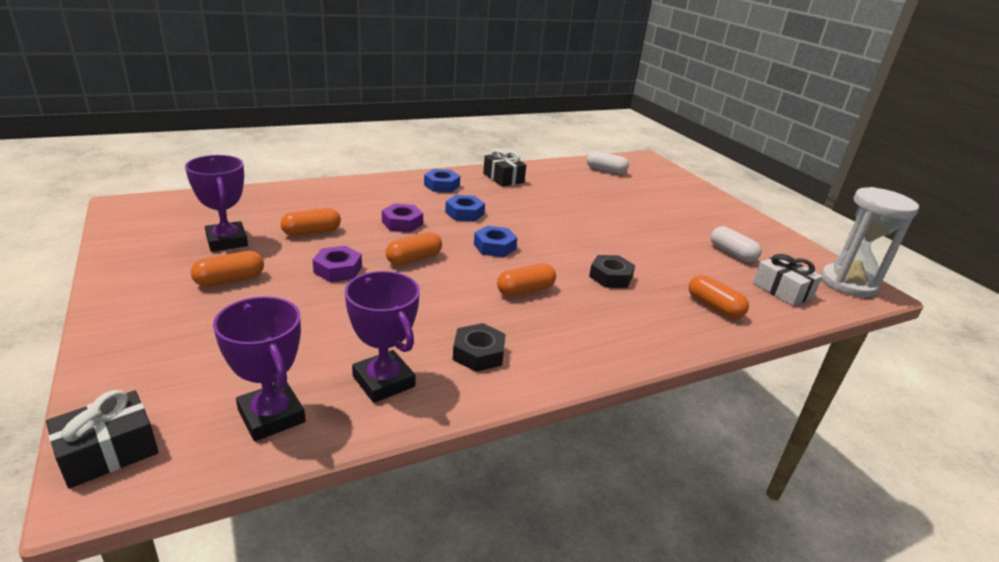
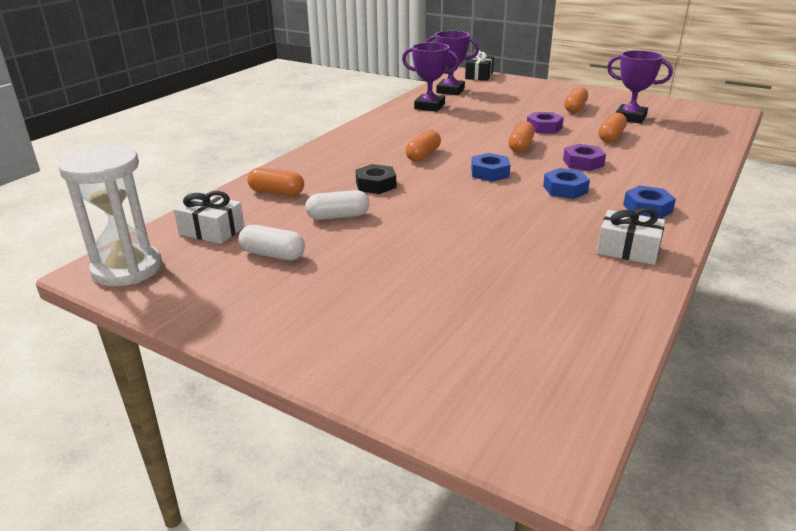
camera: 150 degrees right, 0 degrees up
(478, 353) = (404, 124): black nut -> none
(503, 178) = (628, 249): black gift -> white gift
(606, 170) = (555, 347): white capsule -> white capsule (338, 216)

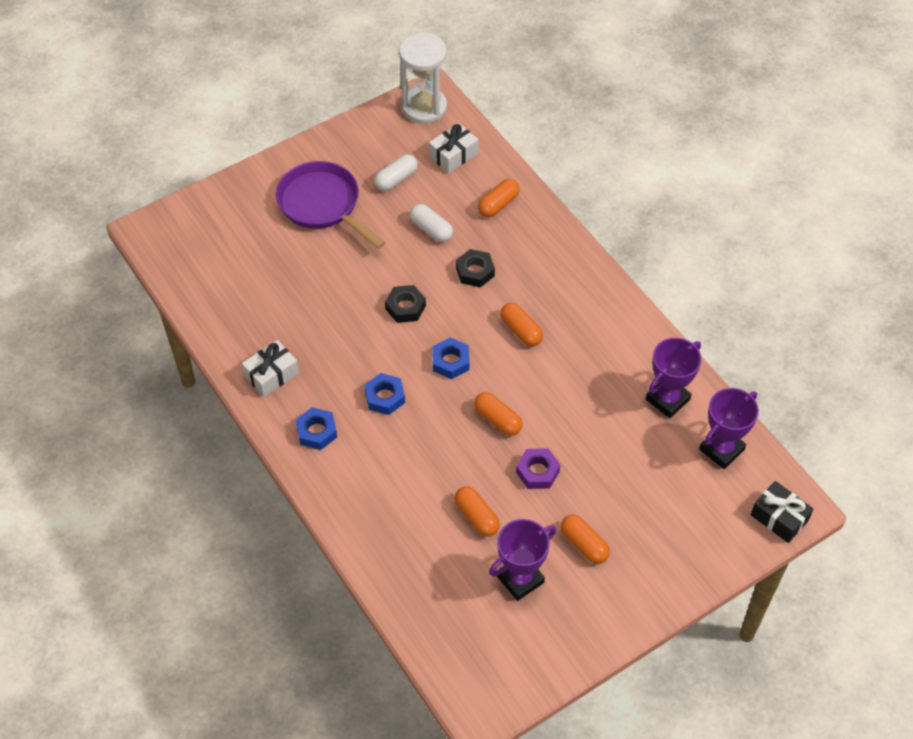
camera: 115 degrees right, 25 degrees up
(338, 216) = (431, 229): white capsule -> white capsule turned 60 degrees counterclockwise
(352, 293) = (322, 205): none -> purple pan
(454, 205) = (405, 307): none -> black nut
(583, 163) = (428, 446): purple nut -> none

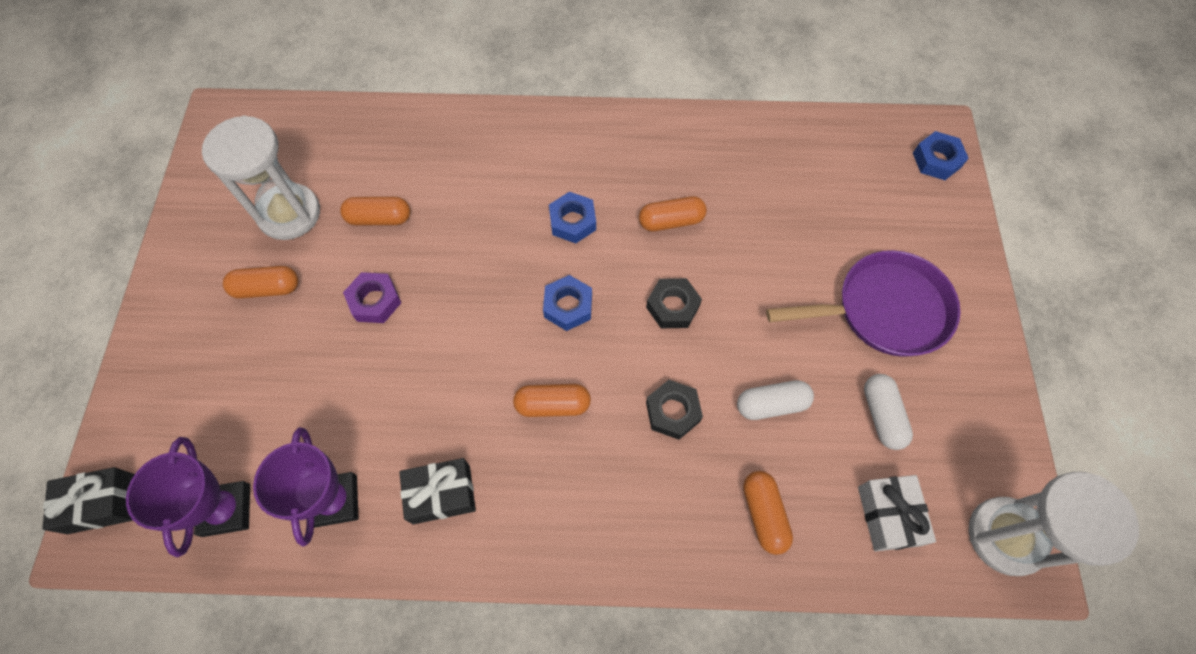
camera: 125 degrees right, 10 degrees up
(271, 374) = (674, 145): white gift -> none
(316, 432) = (579, 146): blue nut -> blue nut (936, 160)
(497, 420) = (462, 304): orange capsule -> orange capsule (671, 221)
(520, 579) = (289, 214): purple trophy -> white hourglass
(617, 351) = (441, 494): none -> black gift

